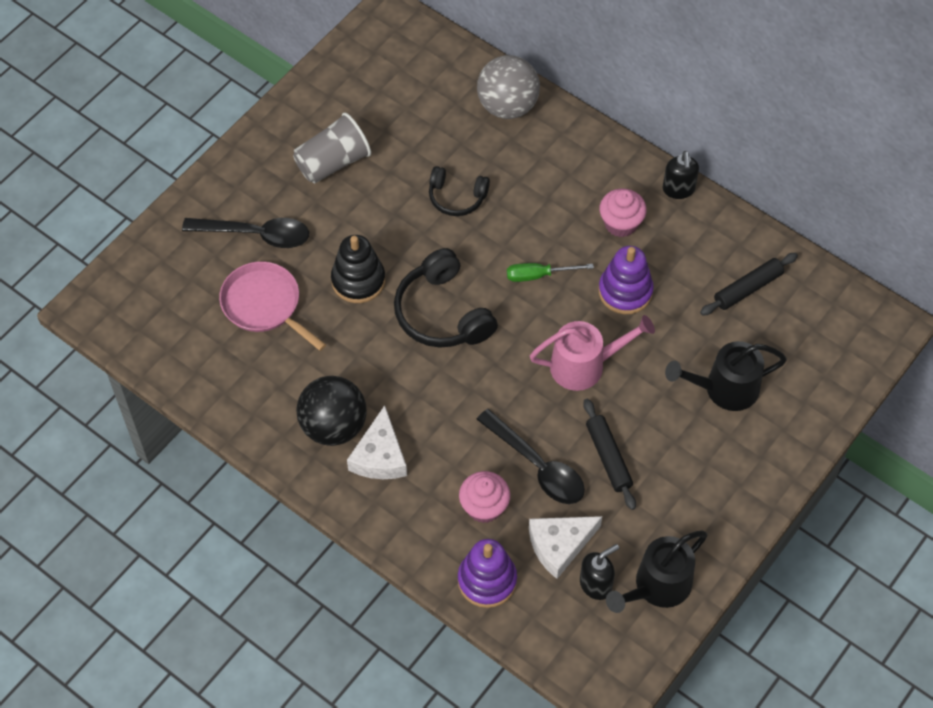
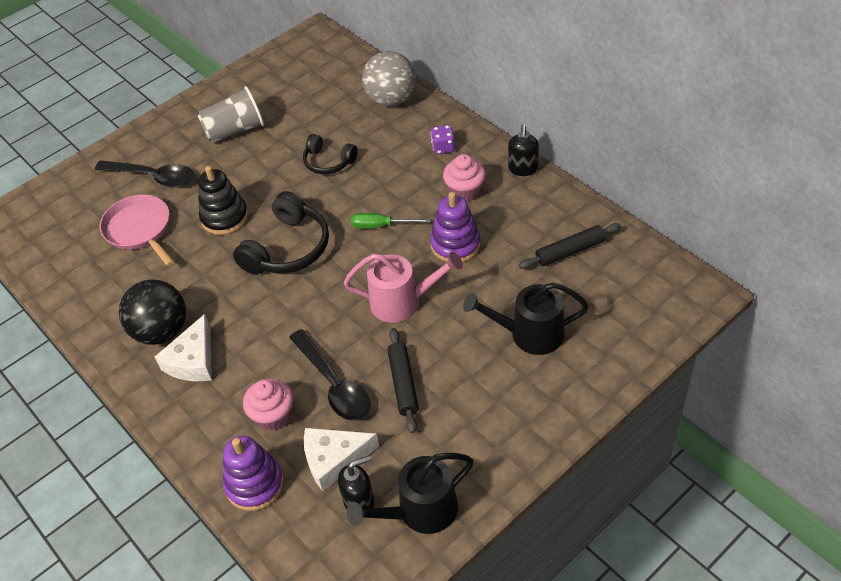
camera: 15 degrees right, 10 degrees down
(442, 313) = (288, 248): black headphones -> black headphones turned 135 degrees counterclockwise
(583, 168) = (443, 147): none -> purple dice

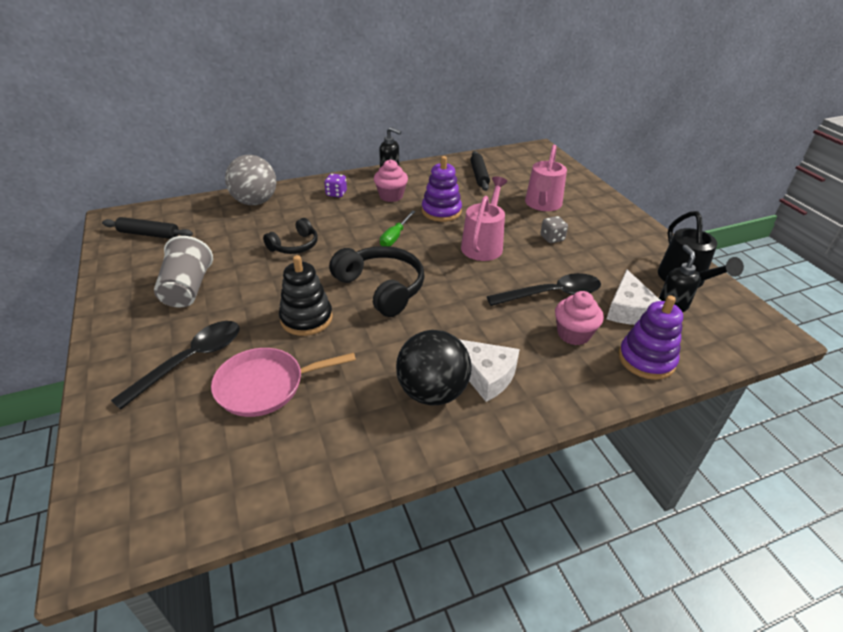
camera: 75 degrees left, 10 degrees down
(403, 384) = (565, 262): black rolling pin -> black rolling pin (149, 234)
(449, 361) = (552, 238): none -> grey dice
(529, 334) = (542, 204): black watering can -> pink watering can

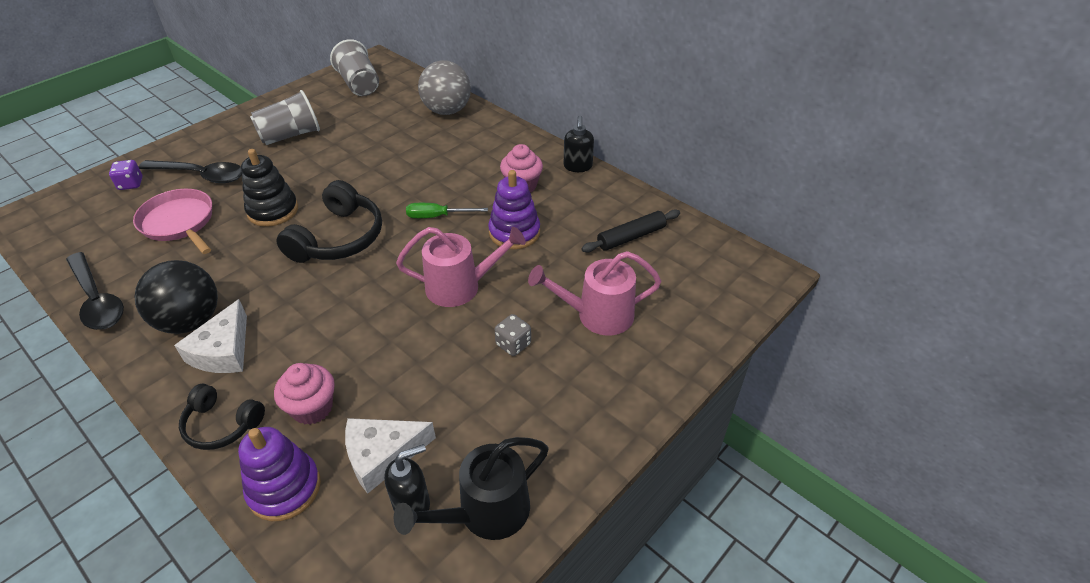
camera: 65 degrees right, 5 degrees up
(149, 234) = (359, 84): black rolling pin -> grey cup
(294, 245) = (384, 161): black headphones -> black headphones (222, 424)
(336, 194) = (498, 149): purple dice -> purple dice (131, 184)
(552, 294) = (384, 371): black spoon -> black spoon (97, 300)

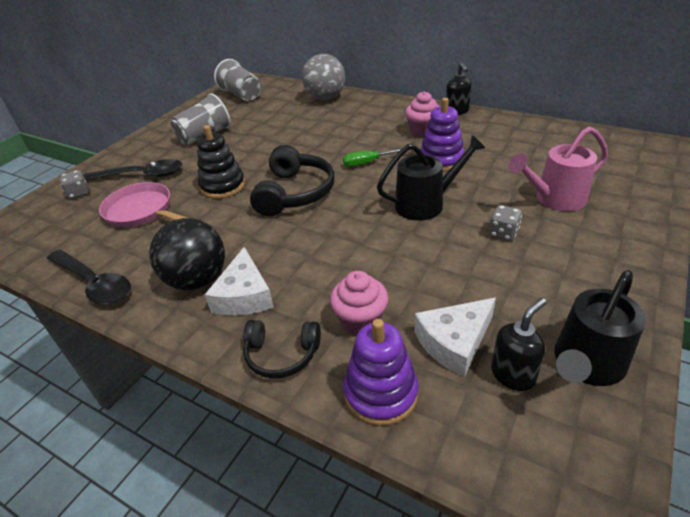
camera: 10 degrees left, 5 degrees down
(131, 184) = (79, 193): purple dice -> grey dice
(460, 286) = (426, 204): pink watering can -> black watering can
(631, 237) = (536, 145): black rolling pin -> none

